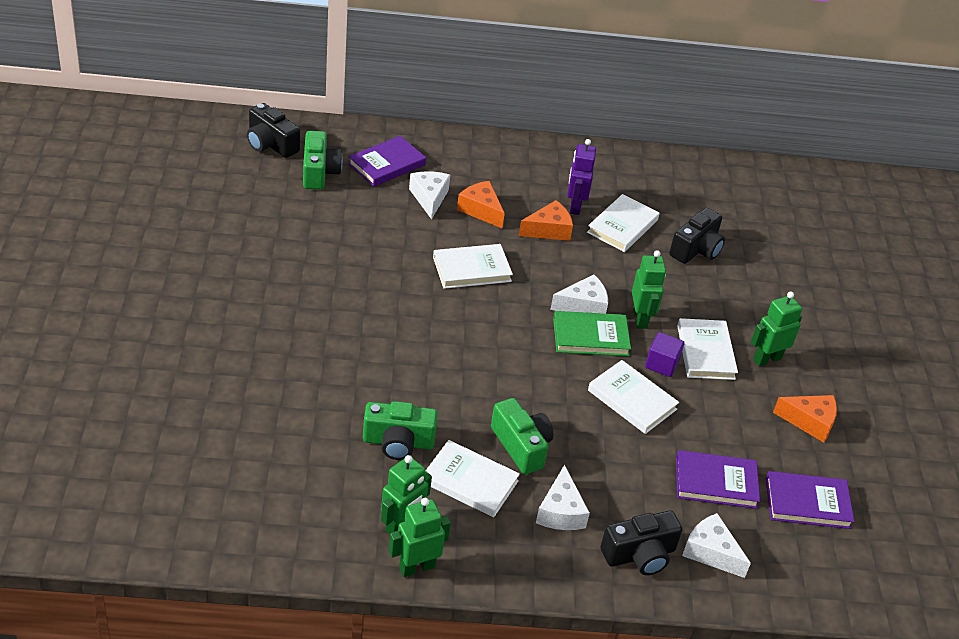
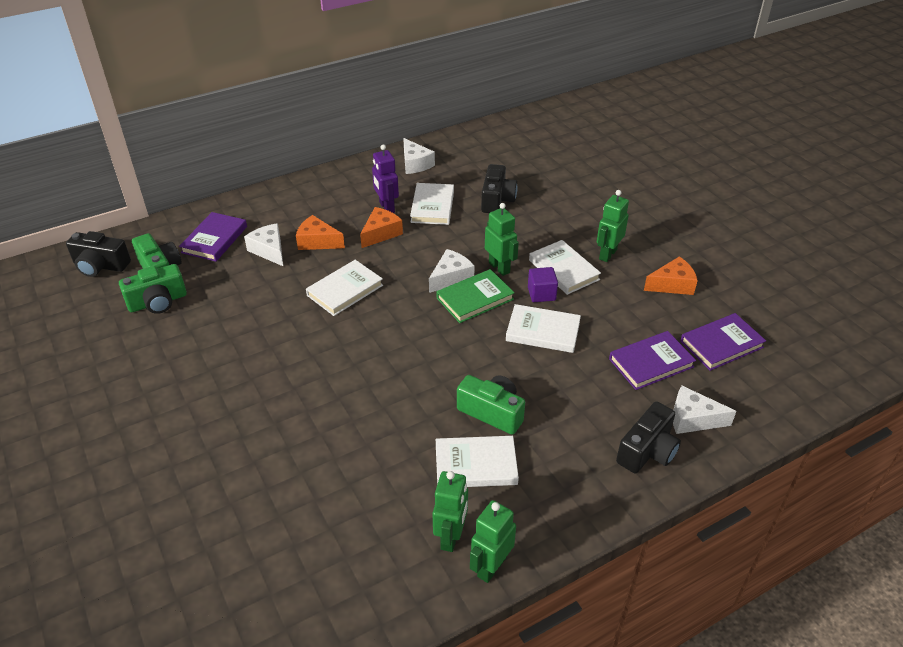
camera: 25 degrees left, 0 degrees up
(398, 442) = (392, 463): green camera -> green camera (158, 302)
(560, 511) = (563, 449): white cheese -> white cheese (415, 164)

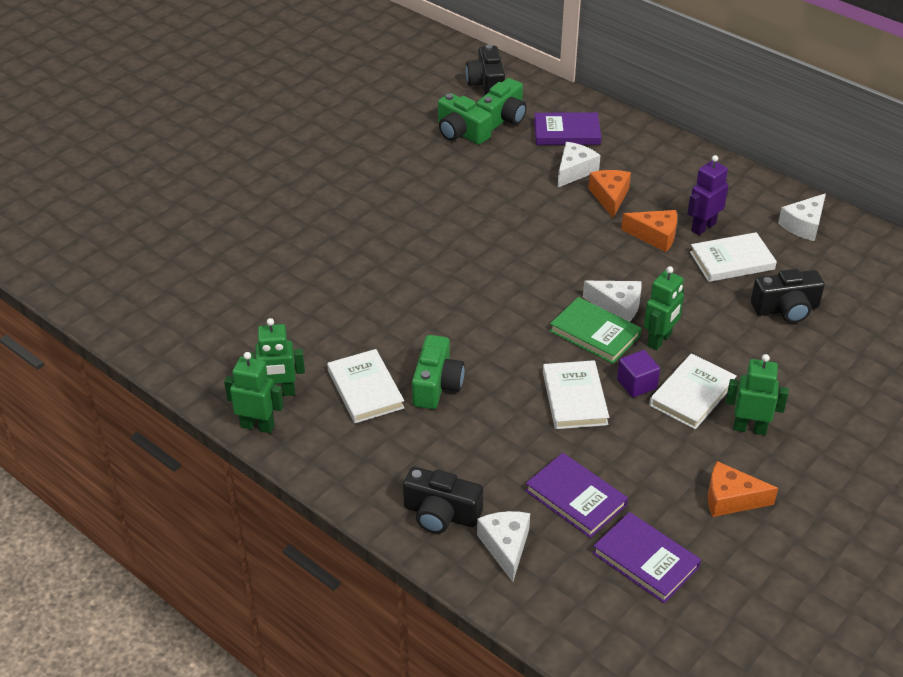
camera: 70 degrees right, 0 degrees up
(345, 290) = (548, 238): white book -> none
(672, 285) = (730, 499): orange cheese -> orange cheese turned 135 degrees clockwise

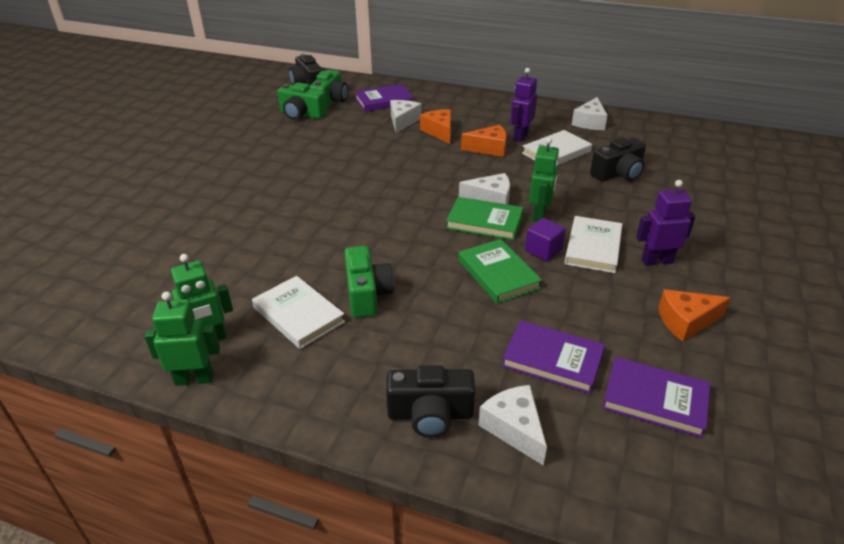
camera: 20 degrees left, 5 degrees down
(574, 398) = (498, 274): white book -> green book
(749, 428) = (656, 261): green robot -> purple robot

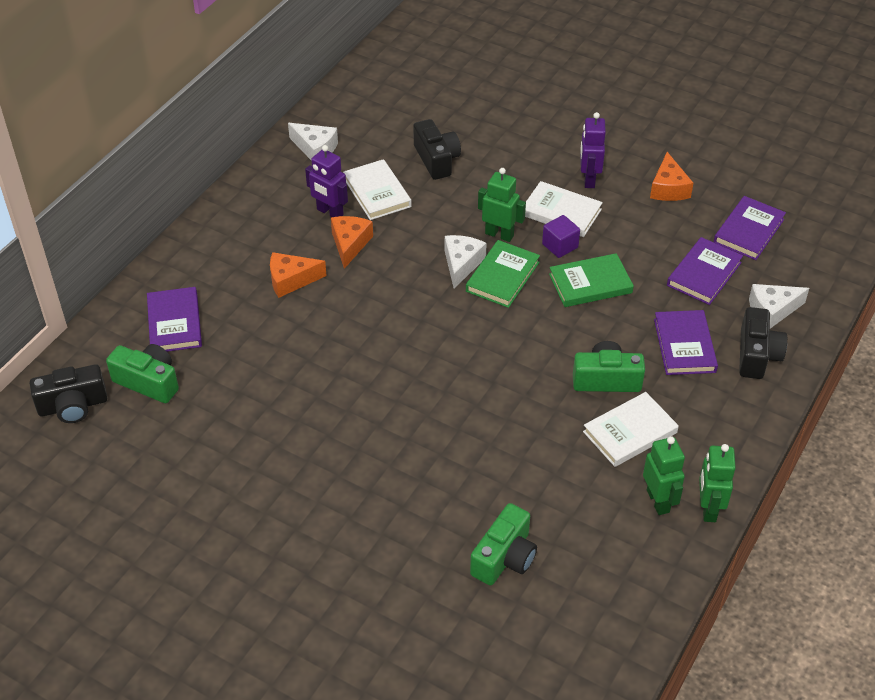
camera: 80 degrees left, 10 degrees up
(302, 114) = (181, 416): green camera -> green camera (504, 557)
(403, 121) = (248, 311): white cheese -> none
(429, 348) = (684, 345): none -> purple book

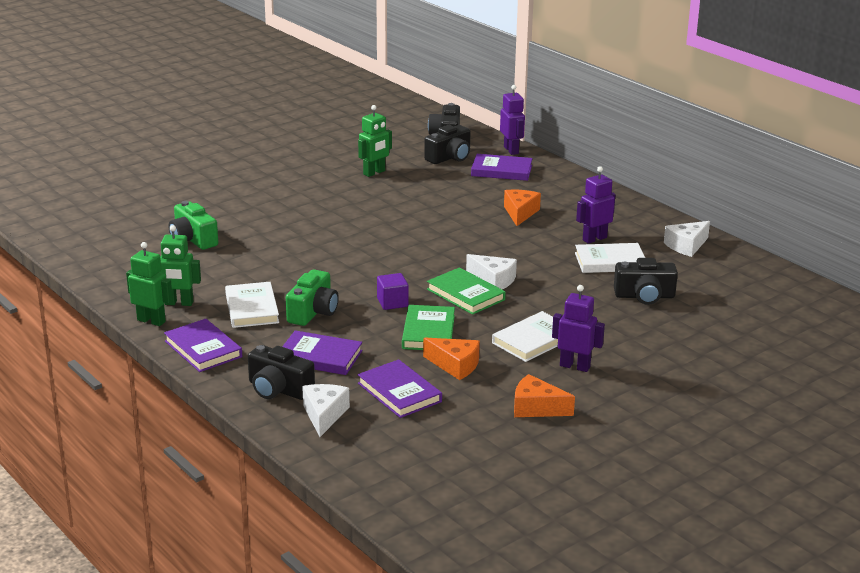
camera: 110 degrees right, 20 degrees down
(105, 329) = (511, 150): none -> purple robot
(148, 382) = (449, 157): green camera -> black camera
(350, 244) = (548, 240): orange cheese -> orange cheese (455, 365)
(499, 234) = (521, 304): green robot -> green robot (374, 173)
(560, 246) = (487, 329): purple cube -> purple cube (392, 303)
(749, 231) = (442, 437): purple book -> purple book (203, 349)

